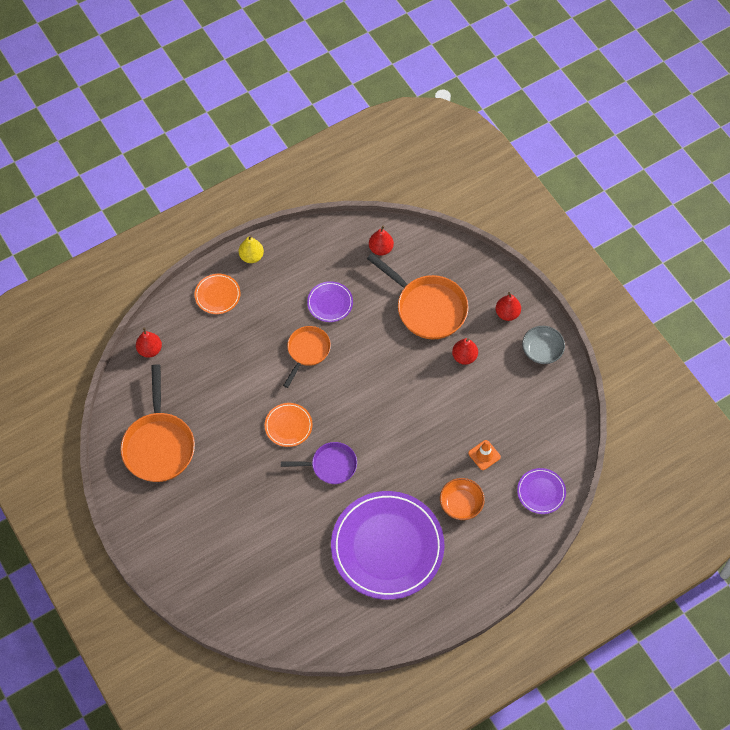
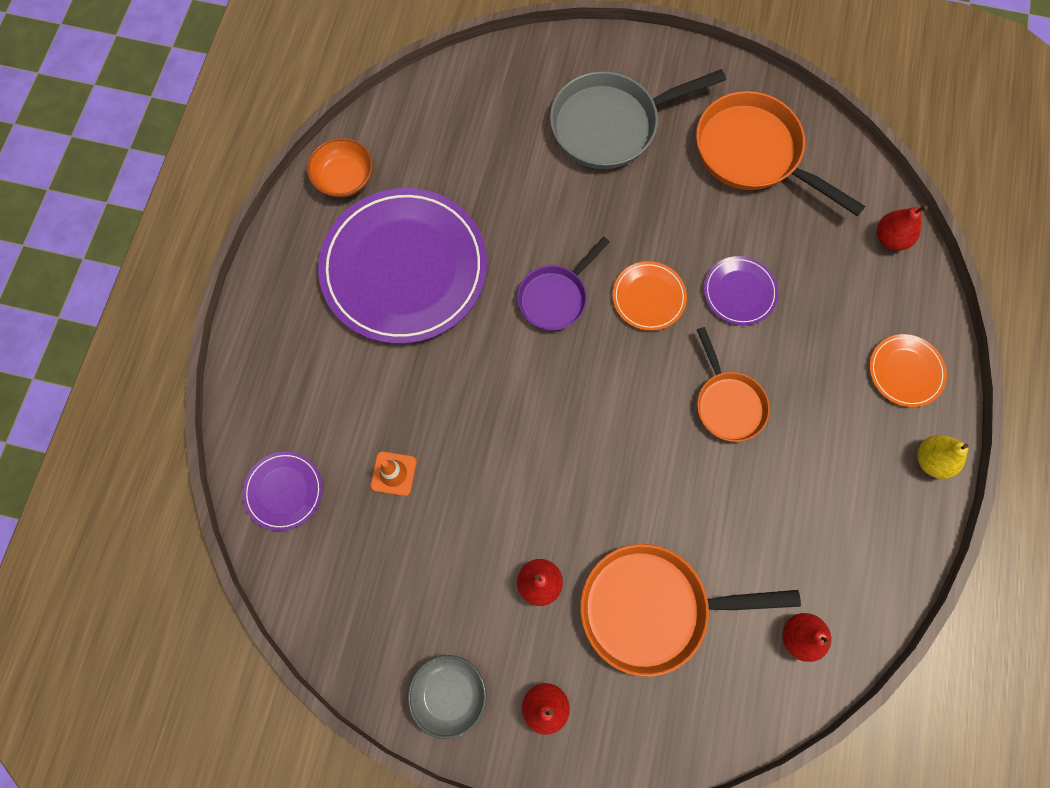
camera: 135 degrees right, 10 degrees up
(208, 525) = (611, 125): none -> grey pan
(330, 303) = (773, 492): purple plate -> purple plate (739, 292)
(461, 504) = (367, 389): orange bowl -> orange bowl (344, 178)

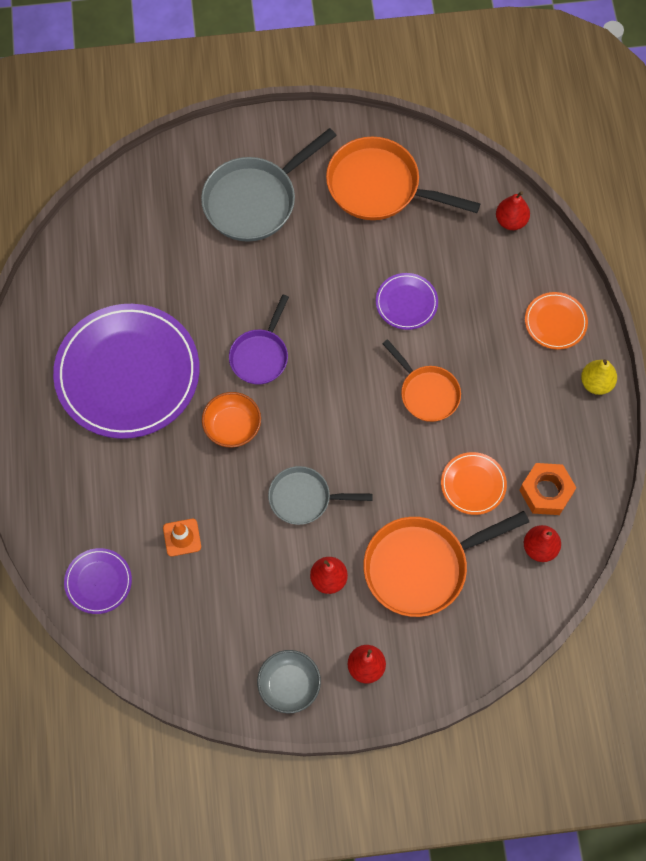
camera: 20 degrees left, 5 degrees down
(344, 178) = (47, 316): orange bowl -> orange bowl (232, 426)
(546, 477) = (304, 498): none -> grey pan
(648, 297) = (335, 331): orange plate -> orange plate (473, 484)
(829, 570) = (546, 492): none -> orange nut

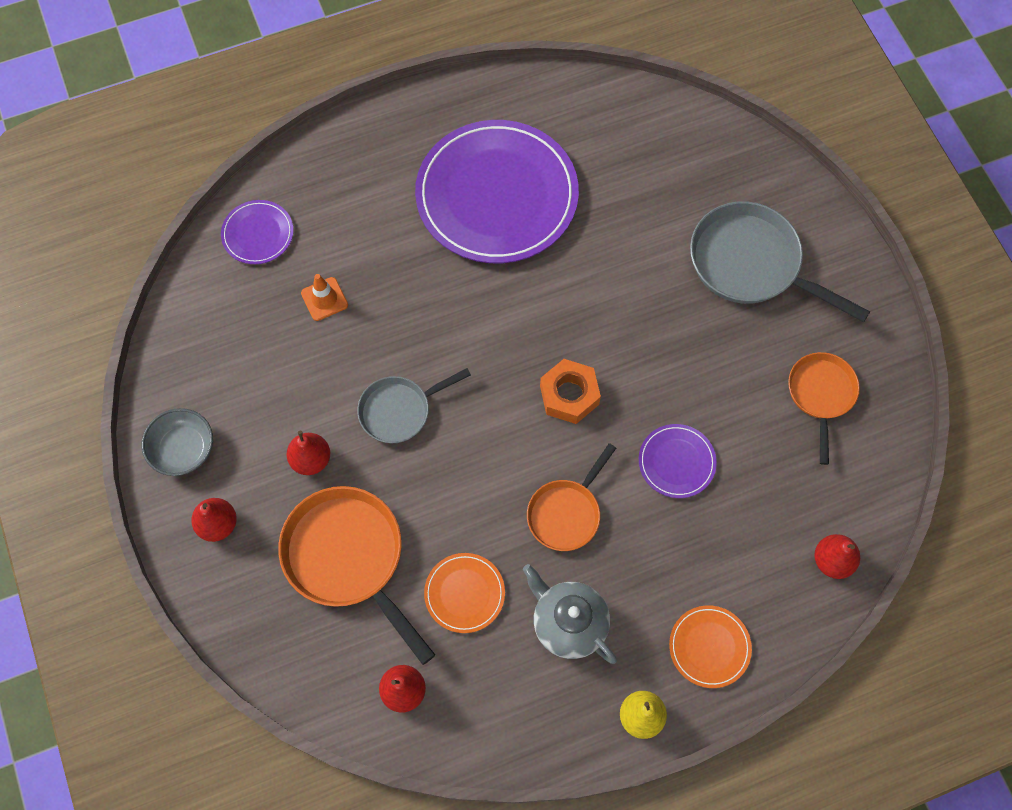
camera: 75 degrees right, 0 degrees up
(232, 426) = (465, 314): orange bowl -> none
(260, 355) = (558, 321): purple pan -> none
(304, 498) = (399, 410): grey pan -> grey pan turned 105 degrees counterclockwise
(380, 187) = (821, 395): orange pan -> orange pan, size x0.61
(514, 414) = (568, 623): none -> grey teapot
(546, 492) = (477, 683): orange nut -> orange nut (569, 395)

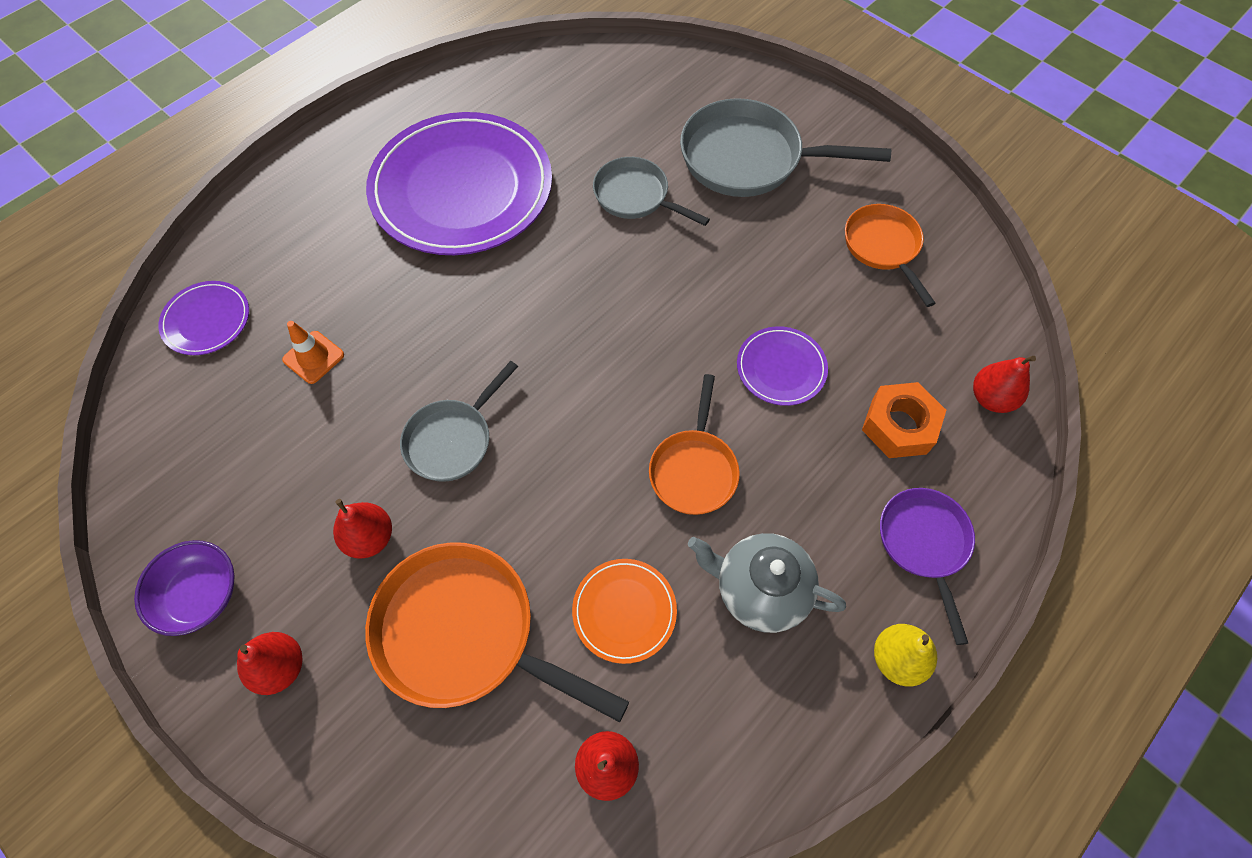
camera: 25 degrees left, 5 degrees down
(183, 449) = (200, 594): grey bowl -> purple bowl
(569, 395) = (634, 348): orange nut -> orange nut (899, 426)
(636, 261) = (636, 196): none -> grey pan
(709, 647) = (924, 544): orange plate -> purple pan

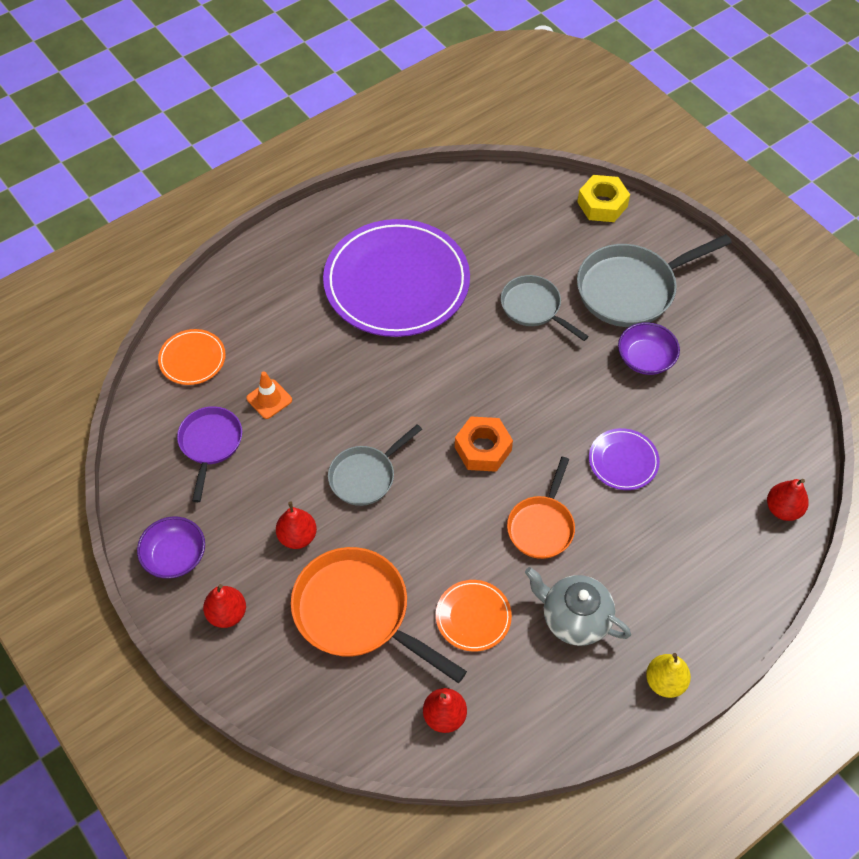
camera: 10 degrees right, 5 degrees down
(207, 320) = (192, 359): purple plate -> orange plate
(695, 68) = (602, 204): none -> yellow nut
(749, 159) = (632, 289): grey pan -> grey pan turned 45 degrees counterclockwise
(782, 238) = (645, 358): none -> purple bowl
(883, 247) = (725, 378): orange pan -> none
(899, 426) = (705, 518): orange nut -> orange nut (483, 449)
(924, 544) = (704, 607): purple pan -> purple pan (210, 444)

